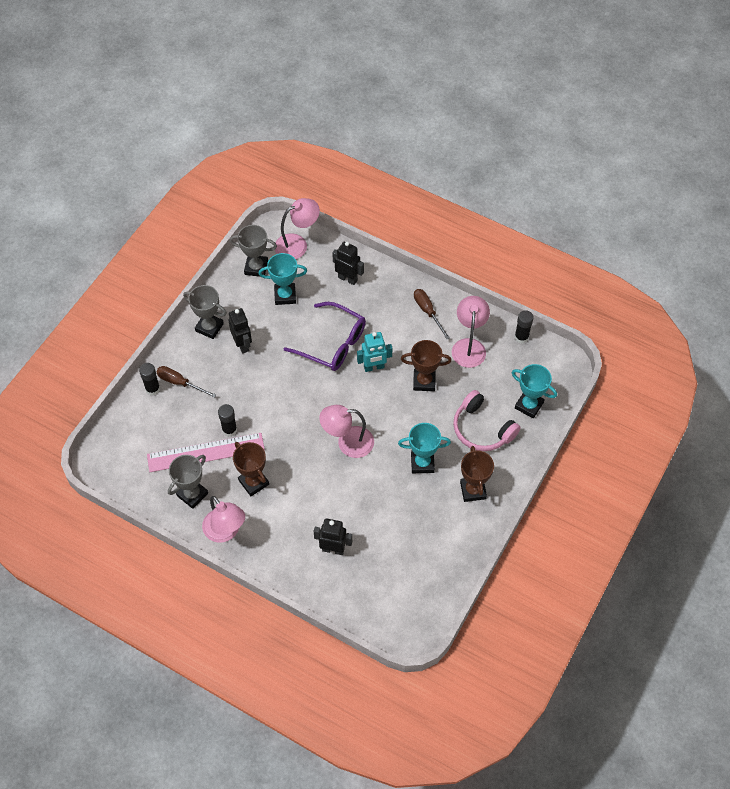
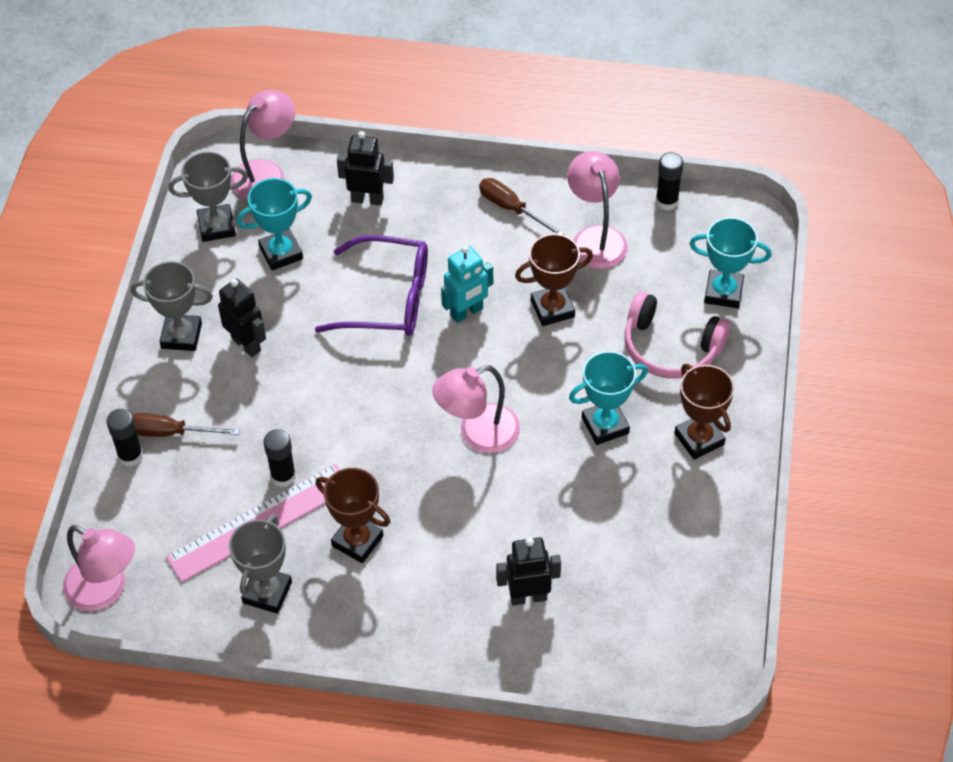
camera: 20 degrees left, 5 degrees down
(225, 532) = (346, 630): pink lamp -> pink lamp (106, 590)

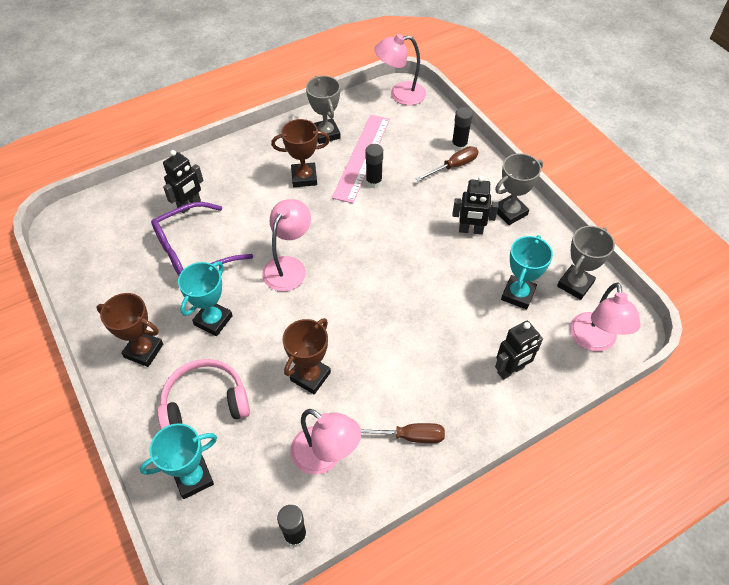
camera: 140 degrees right, 0 degrees up
(387, 298) = (422, 310): purple glasses -> purple glasses (193, 251)
(467, 312) = (364, 335): turquoise robot -> none

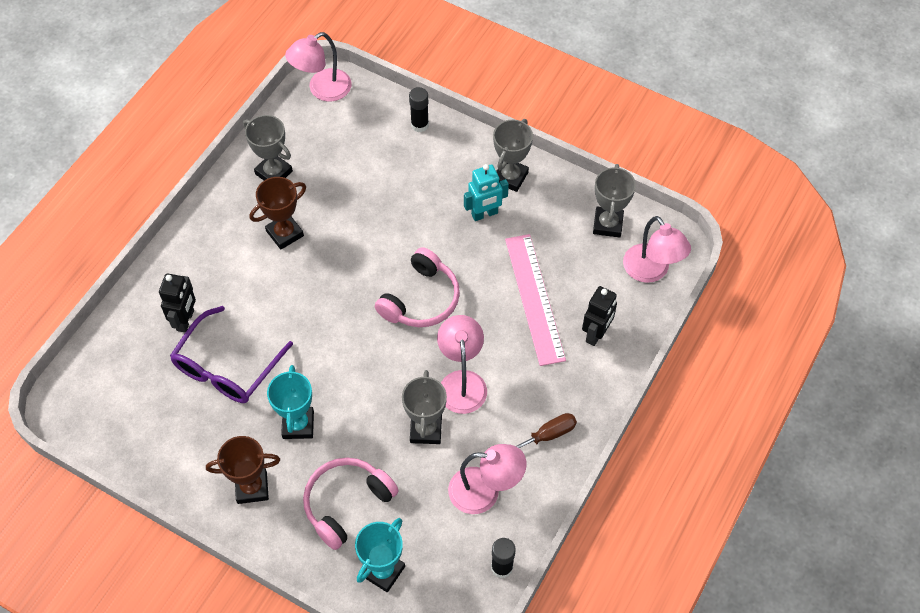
camera: 30 degrees left, 5 degrees up
(289, 266) = (334, 335): pink lamp -> pink lamp (462, 382)
(310, 376) = (426, 430): brown trophy -> grey trophy
(362, 157) = (329, 183): pink ruler -> pink ruler (534, 298)
(374, 182) = (359, 205): black glue stick -> none
(376, 271) = (421, 299): none -> pink headphones
(453, 166) = (428, 151): brown screwdriver -> none
(470, 230) = (484, 214): black robot -> turquoise robot
(518, 294) = (563, 259): turquoise trophy -> none

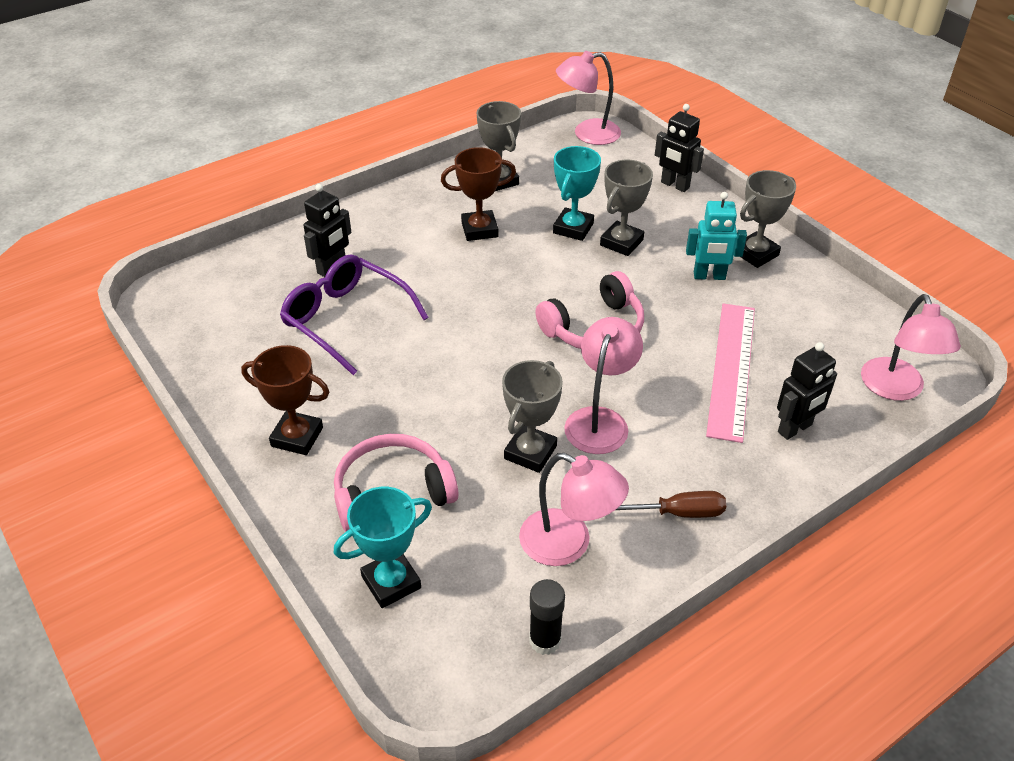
camera: 25 degrees right, 15 degrees down
(227, 367) = (346, 319): purple glasses -> purple glasses turned 75 degrees clockwise
(298, 425) = (386, 396): turquoise trophy -> turquoise trophy (573, 228)
(419, 125) = (674, 185): black glue stick -> black robot
(608, 224) = (857, 328): grey trophy -> grey trophy (621, 242)

